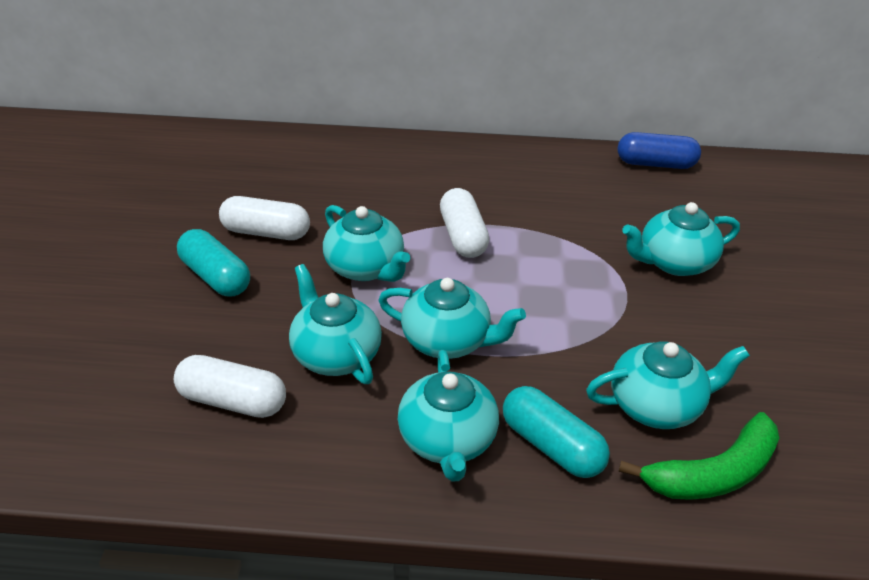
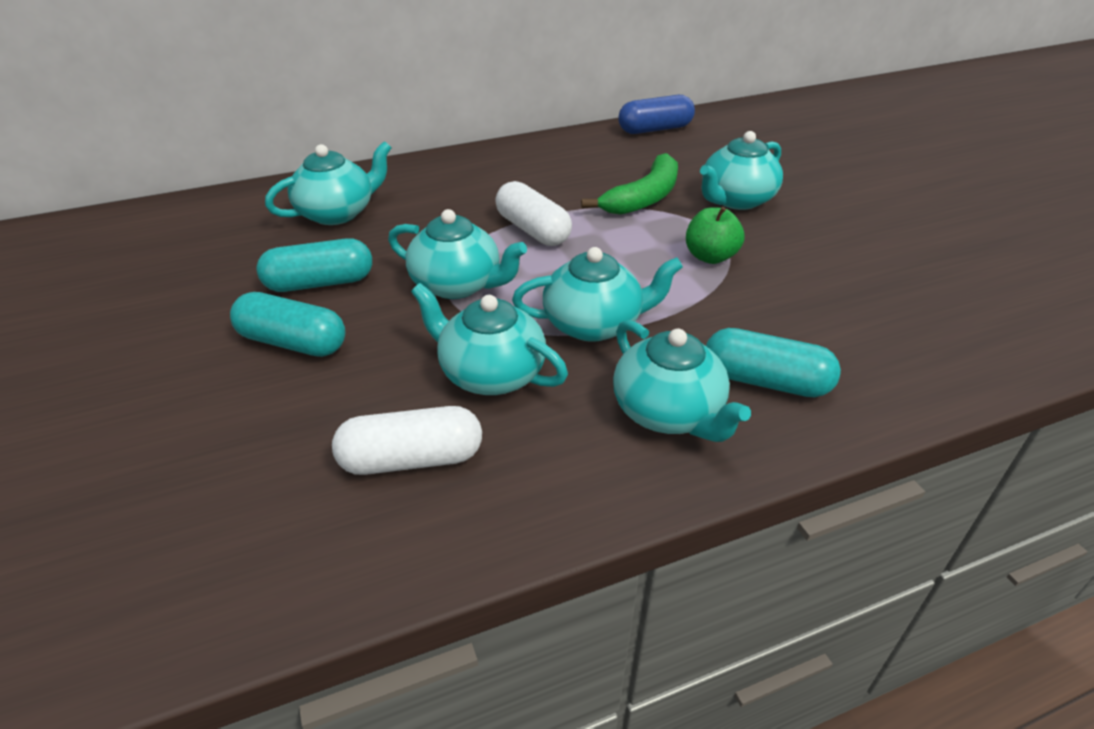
camera: 25 degrees left, 0 degrees up
(266, 232) = (320, 283): white capsule -> turquoise capsule
(600, 312) = (710, 257): none -> green apple
(657, 405) = (821, 315): turquoise teapot -> turquoise teapot (337, 213)
(713, 473) = (912, 353): green banana -> green banana (644, 197)

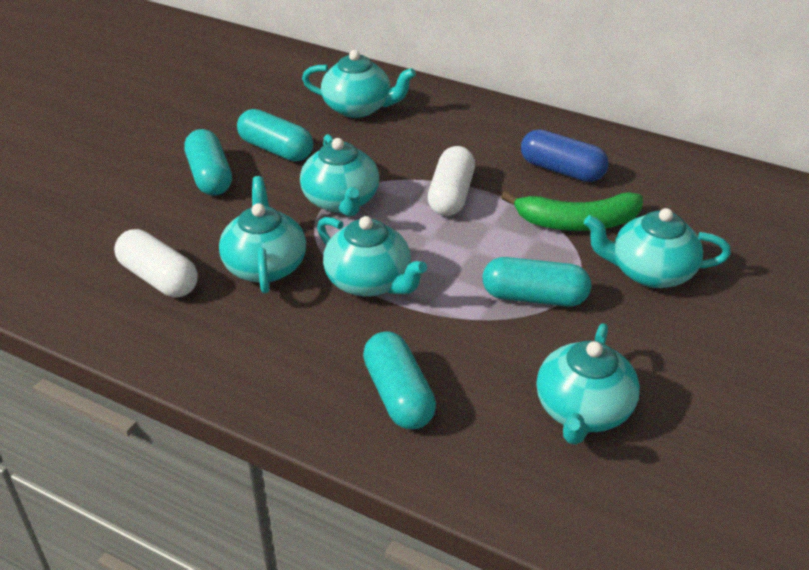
camera: 50 degrees right, 0 degrees up
(655, 129) = (708, 173): blue capsule -> blue capsule (562, 170)
(669, 412) = (310, 362): turquoise teapot -> turquoise teapot (583, 411)
(710, 257) = (534, 297): green apple -> turquoise capsule

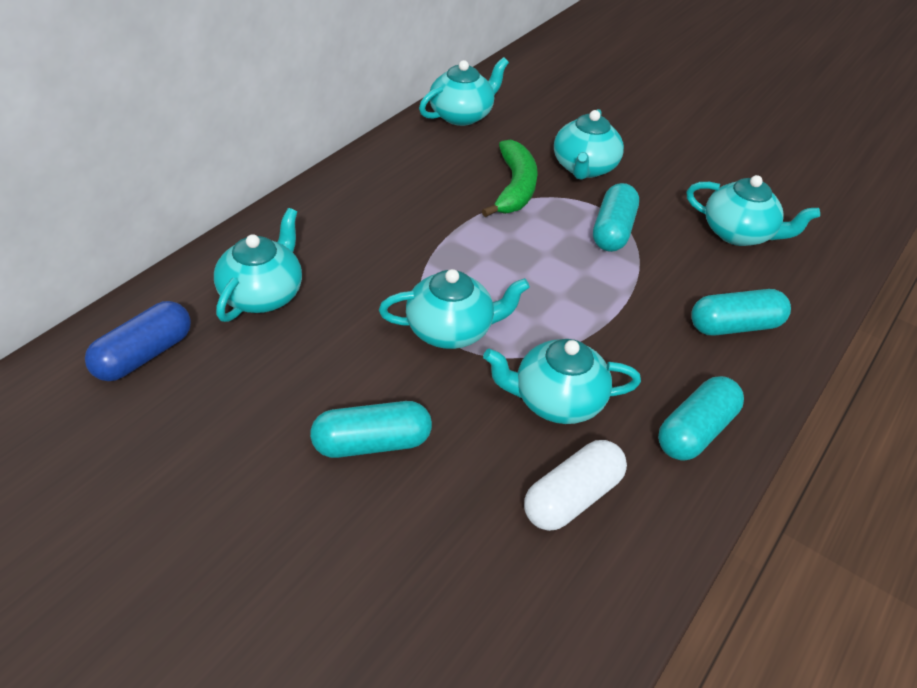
camera: 85 degrees left, 5 degrees up
(276, 149) = (330, 375): turquoise capsule -> turquoise capsule (695, 431)
(370, 282) = (587, 325): turquoise teapot -> turquoise teapot (462, 115)
(451, 195) = (458, 252): white capsule -> none
(562, 170) = (434, 179): blue capsule -> blue capsule (144, 355)

